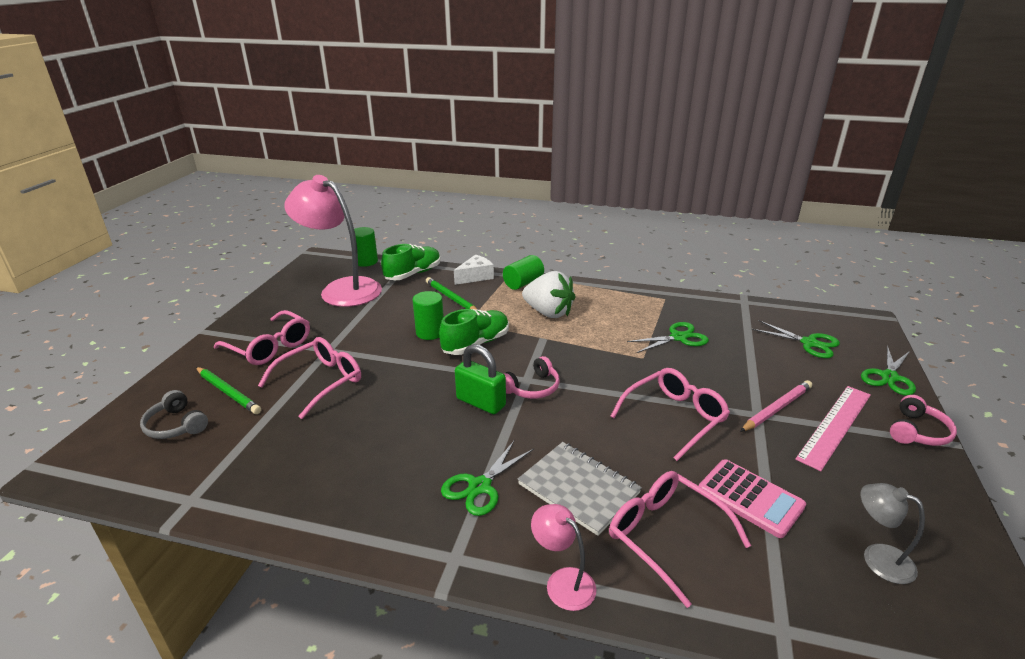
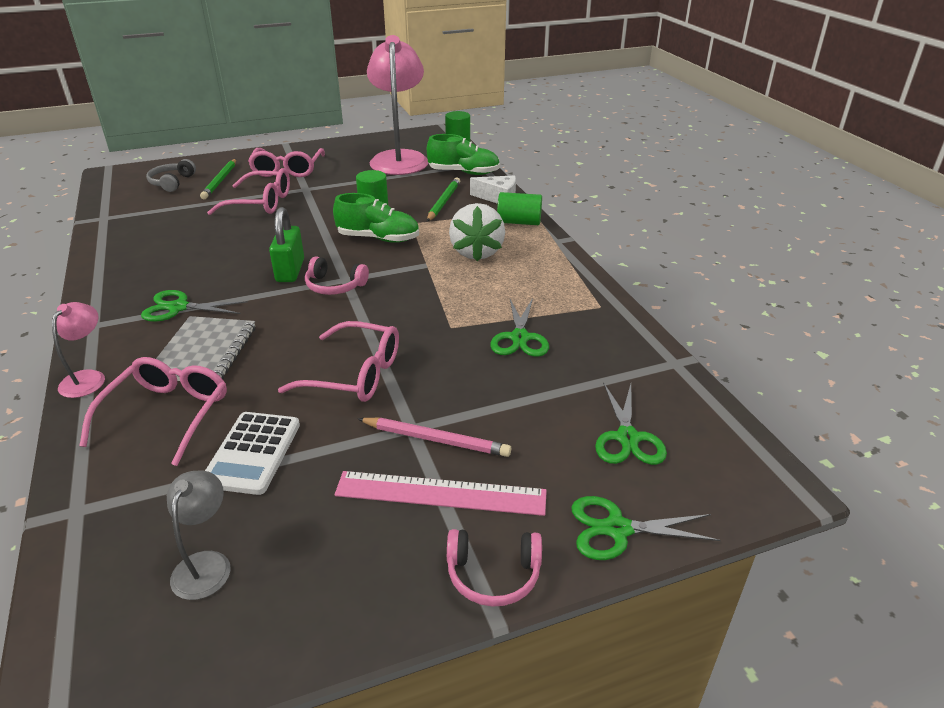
camera: 55 degrees right, 5 degrees up
(679, 337) = (519, 338): green scissors -> green scissors turned 60 degrees clockwise
(750, 498) = (252, 453): pink calculator -> white calculator

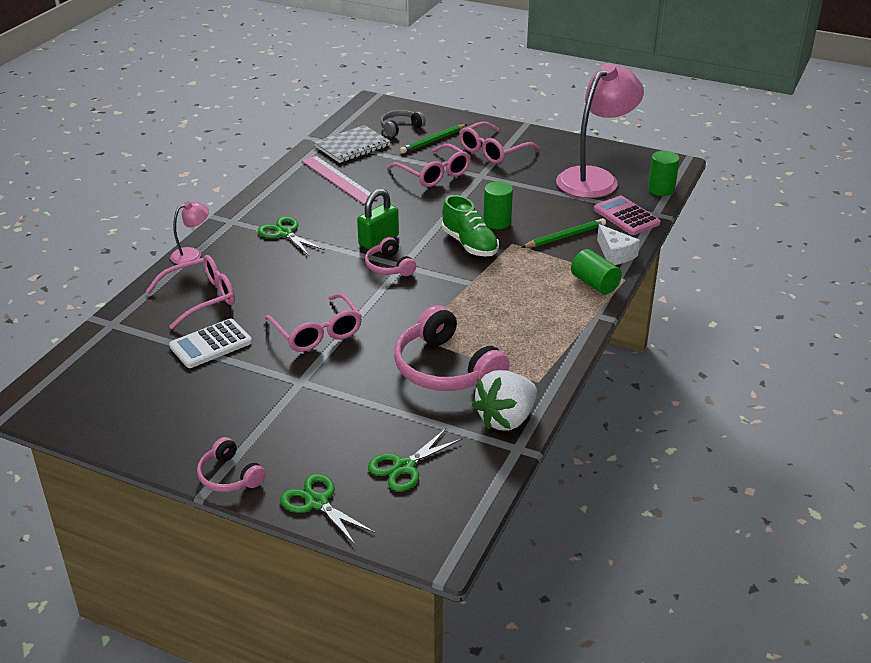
camera: 45 degrees right, 0 degrees up
(204, 352) = (261, 271): grey notebook -> grey notebook (352, 146)
(206, 564) = (128, 384): grey lamp -> none
(436, 439) = (303, 396): pink pencil -> none
(440, 493) = (263, 424): pink ruler -> pink ruler (338, 179)
(464, 172) = (626, 216): green shoe -> pink calculator
(476, 252) = (520, 292): white strawberry -> white strawberry (506, 419)
(519, 338) = (445, 369): green scissors -> pink headphones

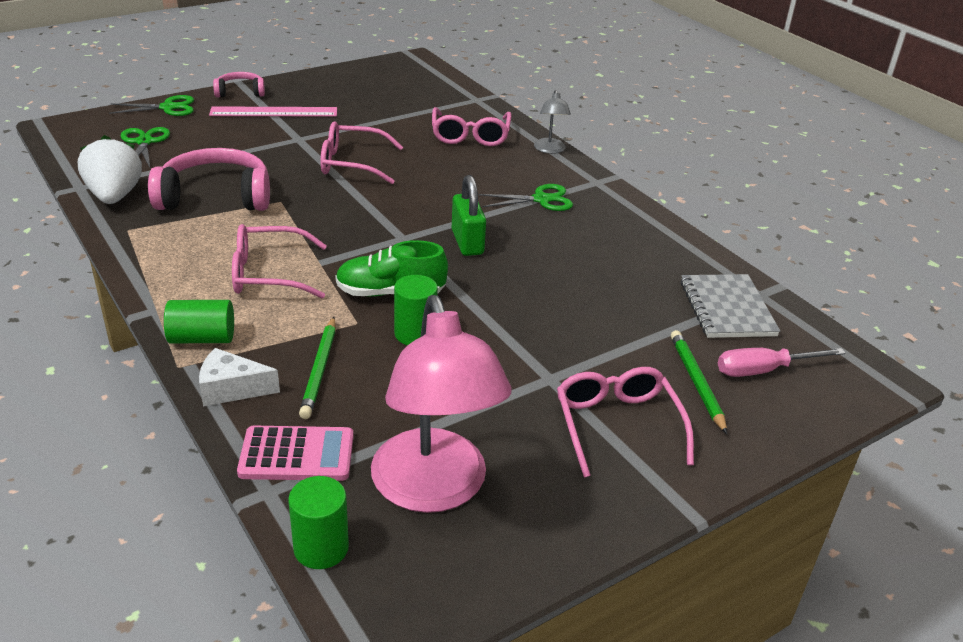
camera: 120 degrees right, 0 degrees up
(192, 254) = (550, 150): pink lamp -> grey lamp
(211, 344) = (397, 123): white calculator -> none
(338, 179) = (636, 267): pink ruler -> pink ruler (274, 112)
(389, 266) = (409, 230): pink headphones -> none
(400, 128) = (763, 370): grey headphones -> pink screwdriver
(434, 174) = (590, 340): pink glasses -> pink glasses (268, 274)

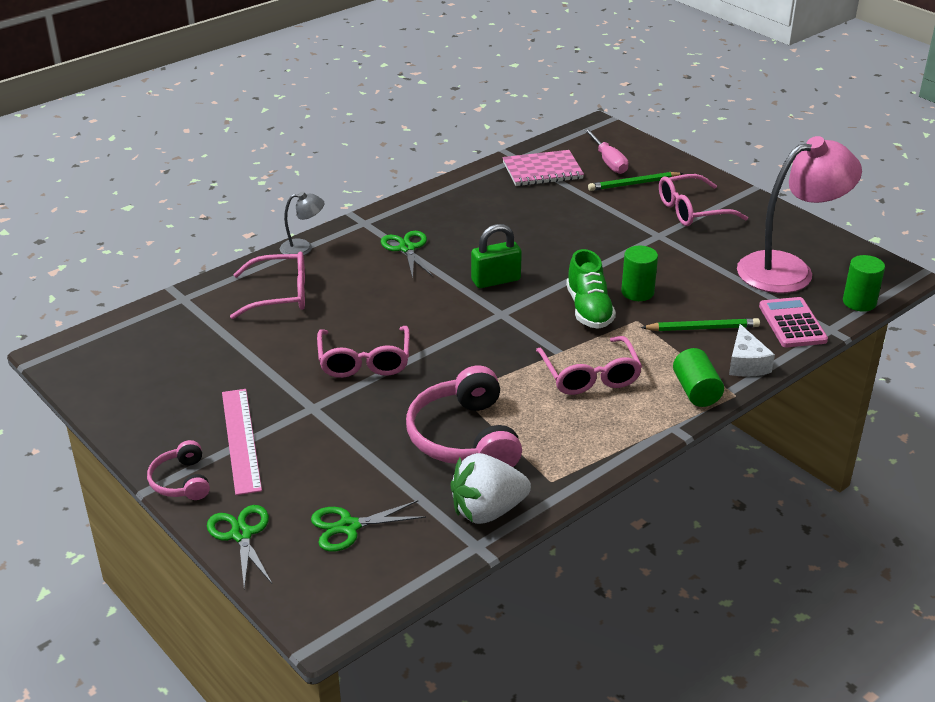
camera: 95 degrees left, 0 degrees up
(727, 308) = (542, 171): grey notebook -> pink notebook

